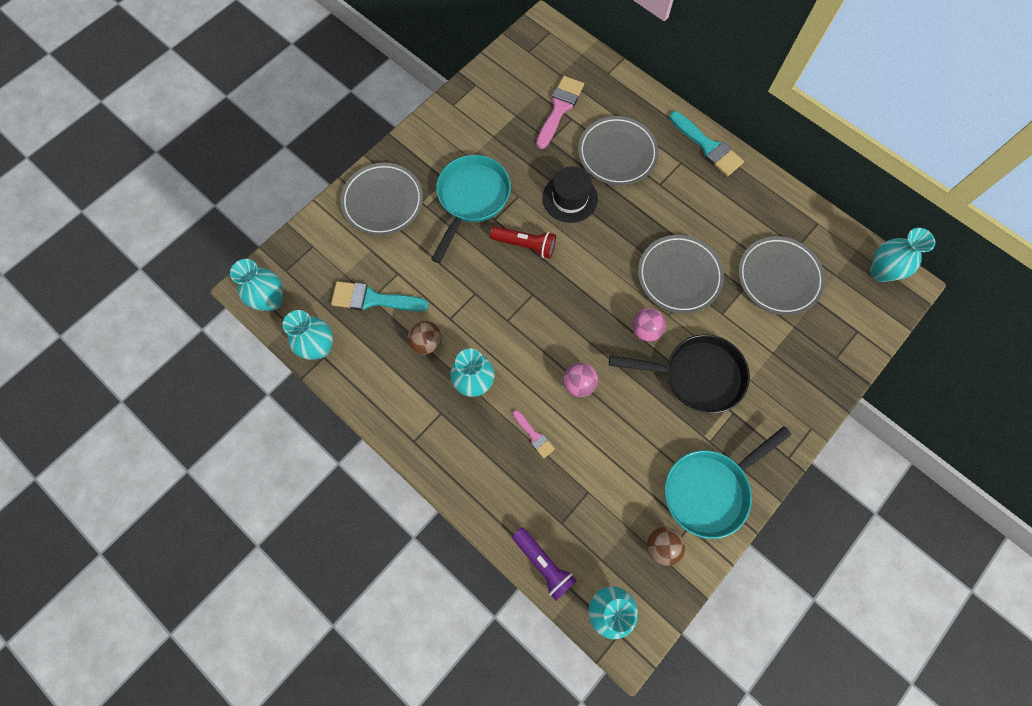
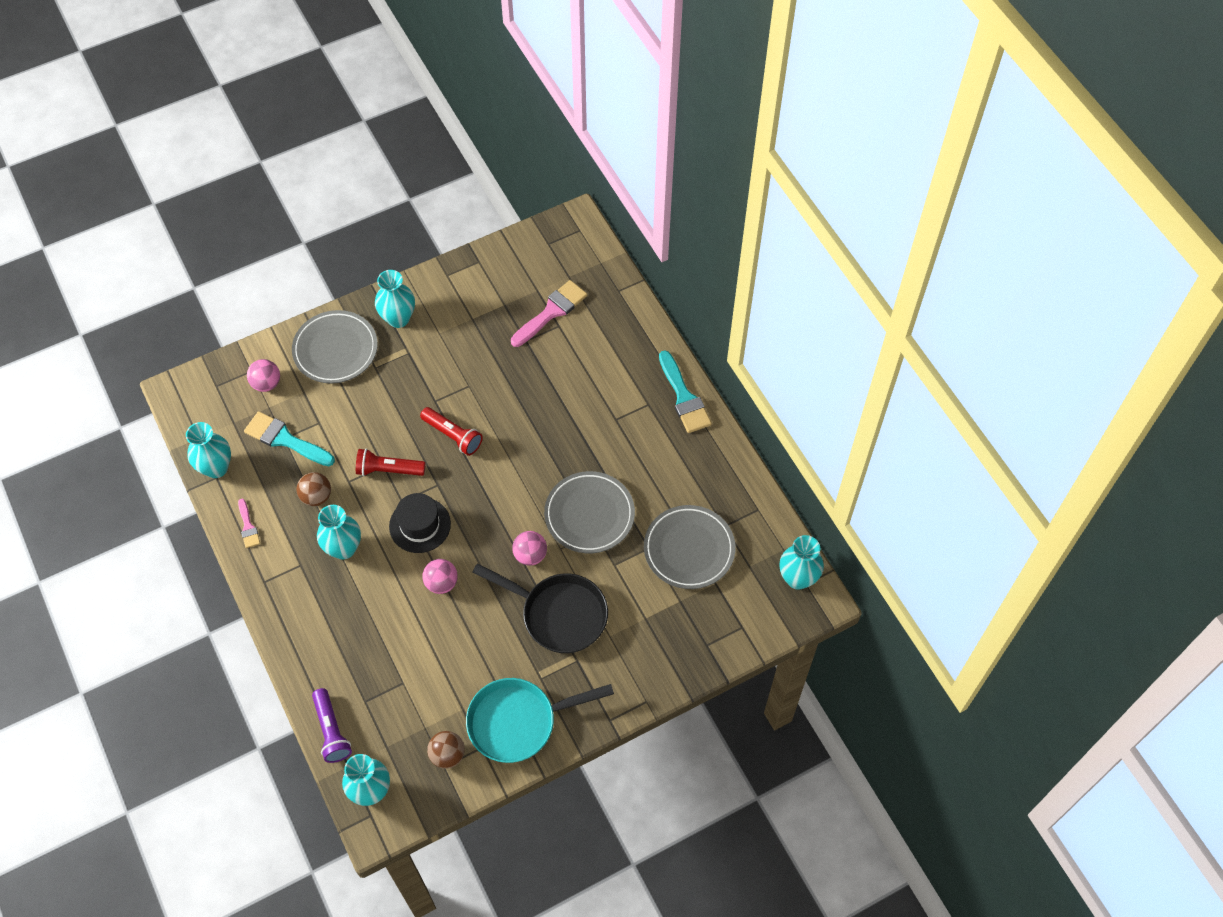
camera: 20 degrees right, 10 degrees down
(271, 300) = (191, 409): turquoise vase -> turquoise vase (398, 318)
(332, 253) = (266, 383): none -> pink ball
(471, 199) = (421, 374): turquoise pan -> none
(481, 295) = (388, 469): none -> red flashlight
(534, 436) = (377, 615): pink brush -> pink brush (248, 526)
(570, 198) = (518, 404): black hat -> black hat (420, 525)
(617, 154) = (587, 375): grey plate -> none

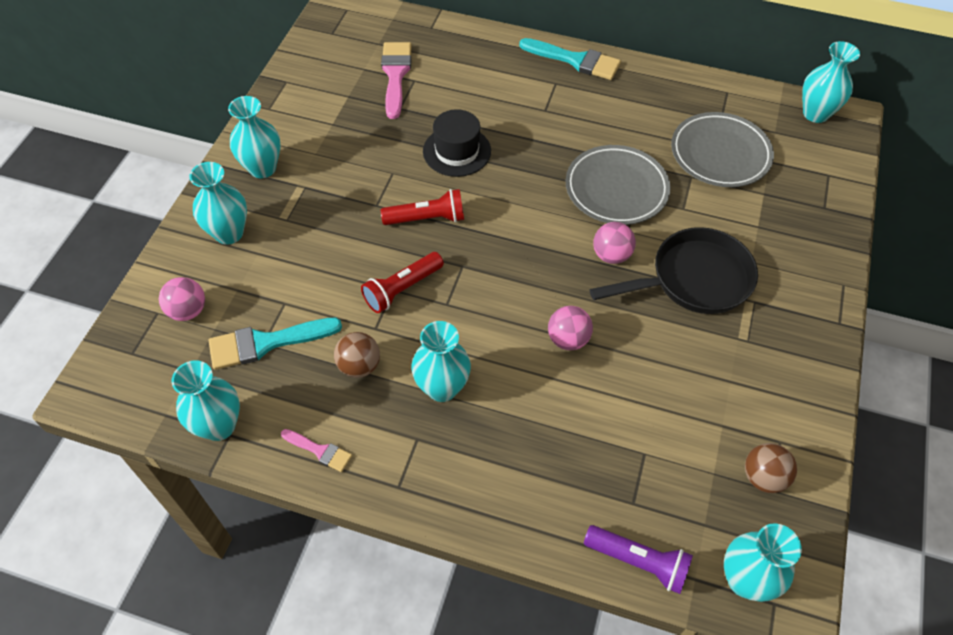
camera: 45 degrees left, 5 degrees down
(335, 350) = (229, 233): grey plate -> turquoise vase
(420, 525) = (488, 310): black hat -> black hat (457, 151)
(518, 722) = (779, 391): turquoise pan -> none

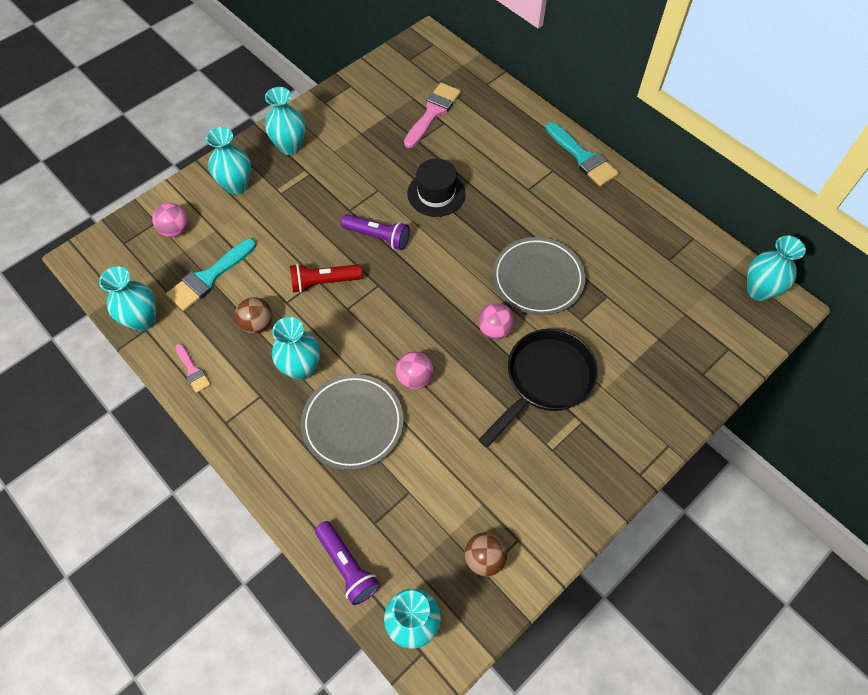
camera: 30 degrees right, 5 degrees up
(266, 343) = (209, 277): turquoise brush -> turquoise brush turned 60 degrees counterclockwise
(427, 219) = (378, 237): red flashlight -> purple flashlight
(693, 279) = (545, 380): black pan -> black pan turned 60 degrees counterclockwise
(720, 154) = (646, 288): grey plate -> grey plate (353, 423)

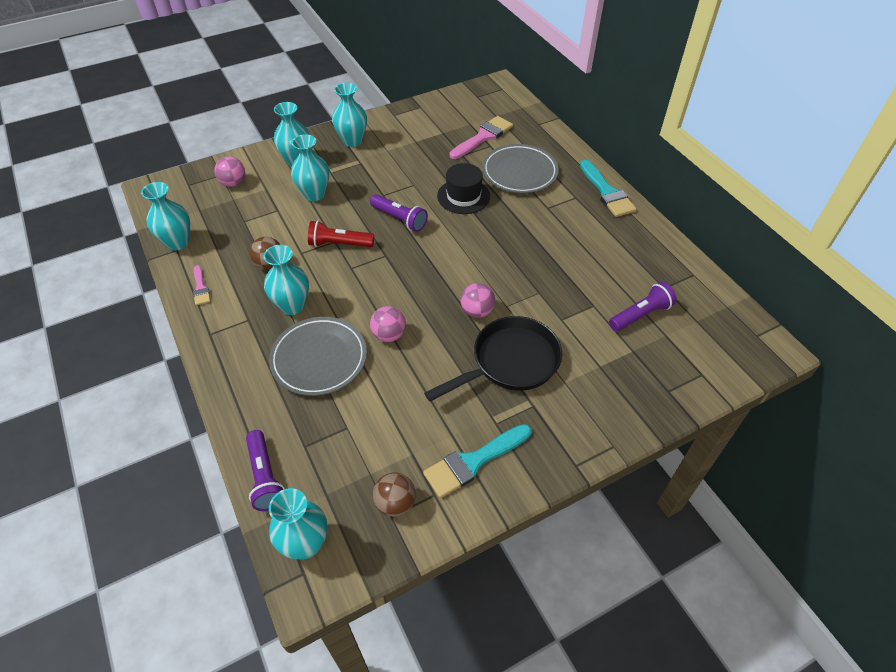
camera: 15 degrees right, 10 degrees down
(209, 277) = (245, 222): turquoise brush -> turquoise brush (473, 462)
(537, 279) = (532, 278): grey plate -> grey plate (519, 172)
(655, 296) = (641, 315): none -> purple flashlight
(759, 290) = (748, 331): turquoise vase -> turquoise vase (314, 194)

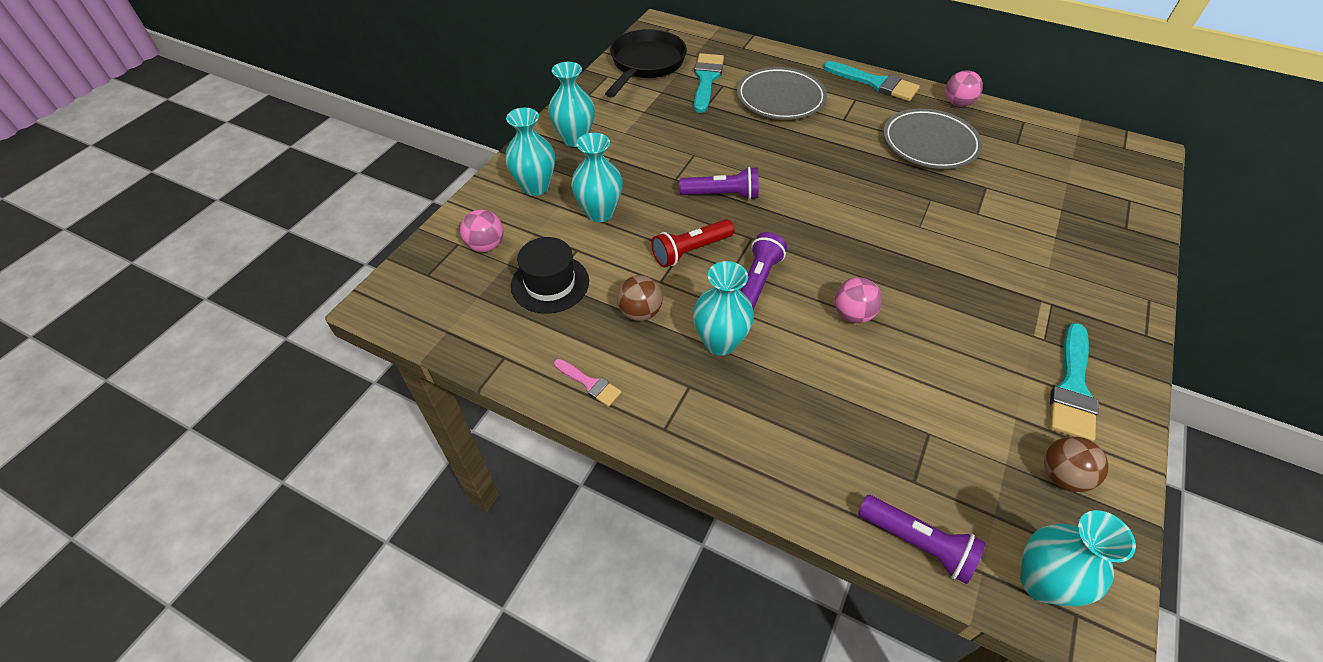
camera: 35 degrees left, 0 degrees up
(178, 242) = (496, 348): turquoise vase -> none
(319, 359) = (816, 381): grey plate -> grey plate (929, 143)
(463, 196) = (756, 143): black hat -> black hat (550, 283)
(477, 311) = (902, 245): pink ball -> pink ball (958, 103)
(483, 137) = (706, 80): pink brush -> turquoise brush
(510, 362) = (986, 276): black pan -> black pan (645, 65)
(641, 315) = (1030, 175): purple flashlight -> purple flashlight (757, 281)

